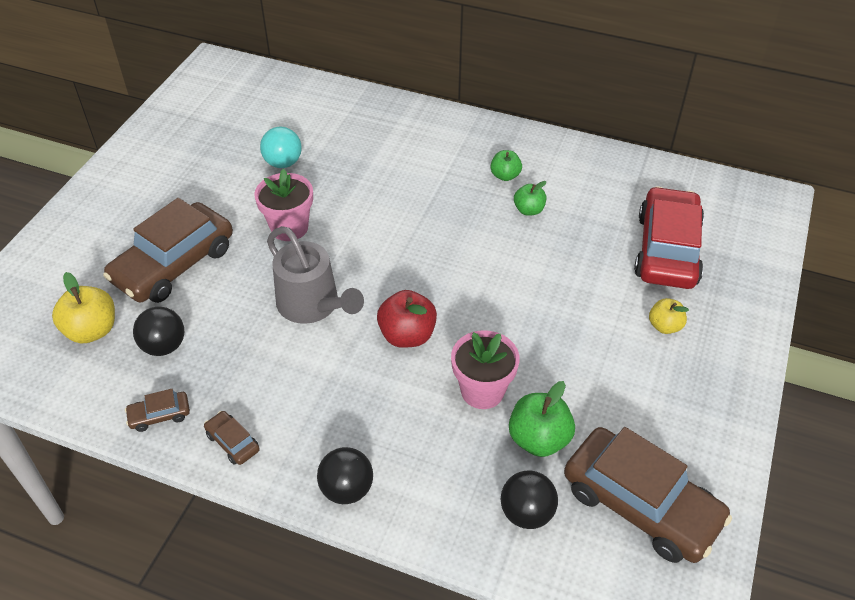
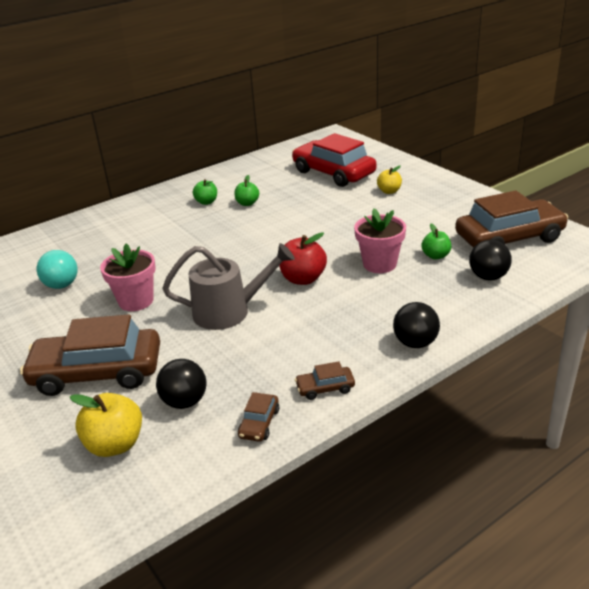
camera: 55 degrees left, 15 degrees down
(174, 264) = (97, 372): brown car -> brown car turned 105 degrees clockwise
(538, 439) = (435, 256): green apple -> green apple, size x0.62

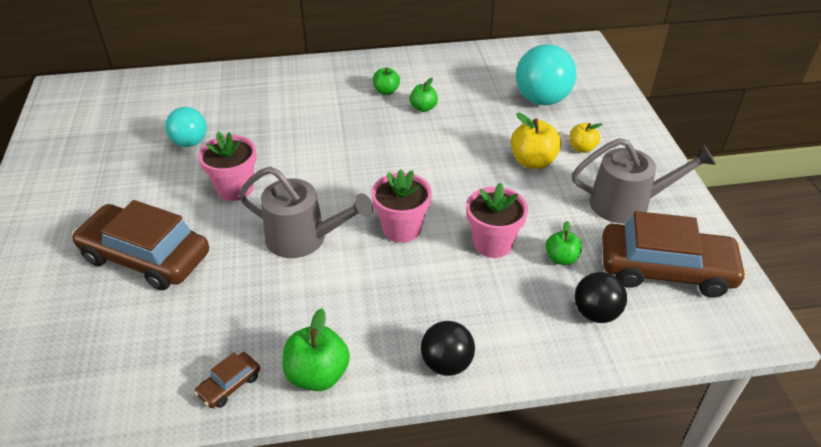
camera: 25 degrees right, 10 degrees up
(115, 444) = (102, 344): yellow apple -> yellow apple (533, 161)
(185, 402) = (188, 326): black ball -> none
(303, 279) = (402, 229): red apple -> pink flower pot
(325, 388) = (317, 374): brown car -> green apple
(333, 173) = (542, 99): red car -> turquoise ball
(450, 211) = (628, 203): none -> grey watering can

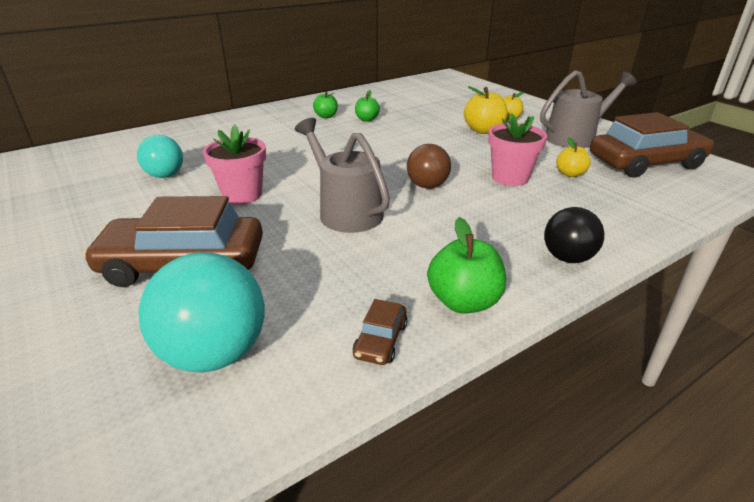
camera: 25 degrees left, 10 degrees down
(304, 238) = (345, 211): grey watering can -> grey watering can turned 120 degrees counterclockwise
(402, 229) = (427, 186): pink flower pot -> brown ball
(542, 99) = (451, 101): turquoise ball -> turquoise ball (214, 353)
(561, 258) = (570, 174): green apple -> yellow apple
(596, 313) = (634, 196): black ball -> none

